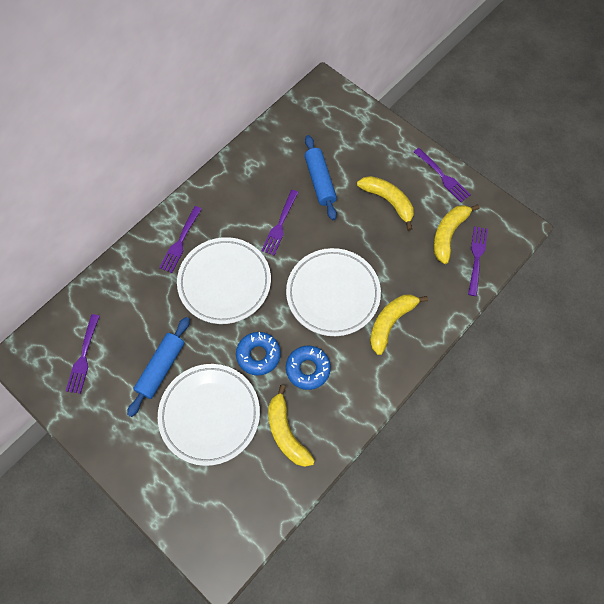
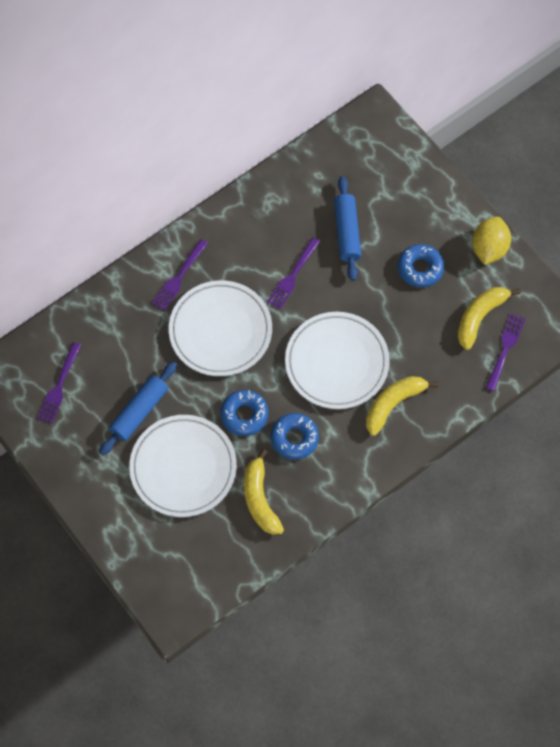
camera: 10 degrees right, 0 degrees up
(388, 201) = (420, 268): yellow banana -> blue donut
(442, 176) = (489, 248): purple fork -> yellow lemon

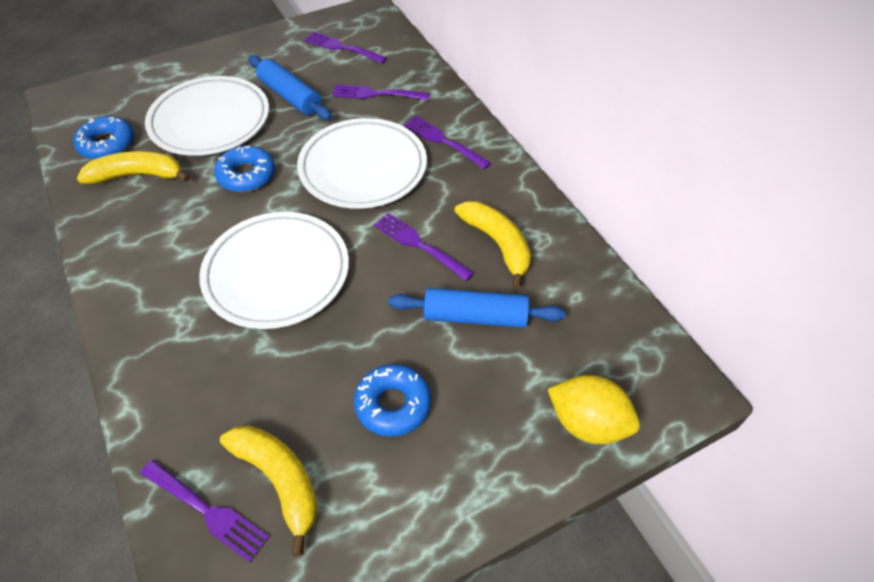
camera: 100 degrees right, 15 degrees down
(125, 340) = (377, 94): none -> purple fork
(294, 438) = (194, 216): blue donut -> blue donut (107, 144)
(393, 404) = (187, 328): yellow banana -> yellow banana (497, 244)
(489, 248) = (405, 526): yellow lemon -> yellow lemon (587, 423)

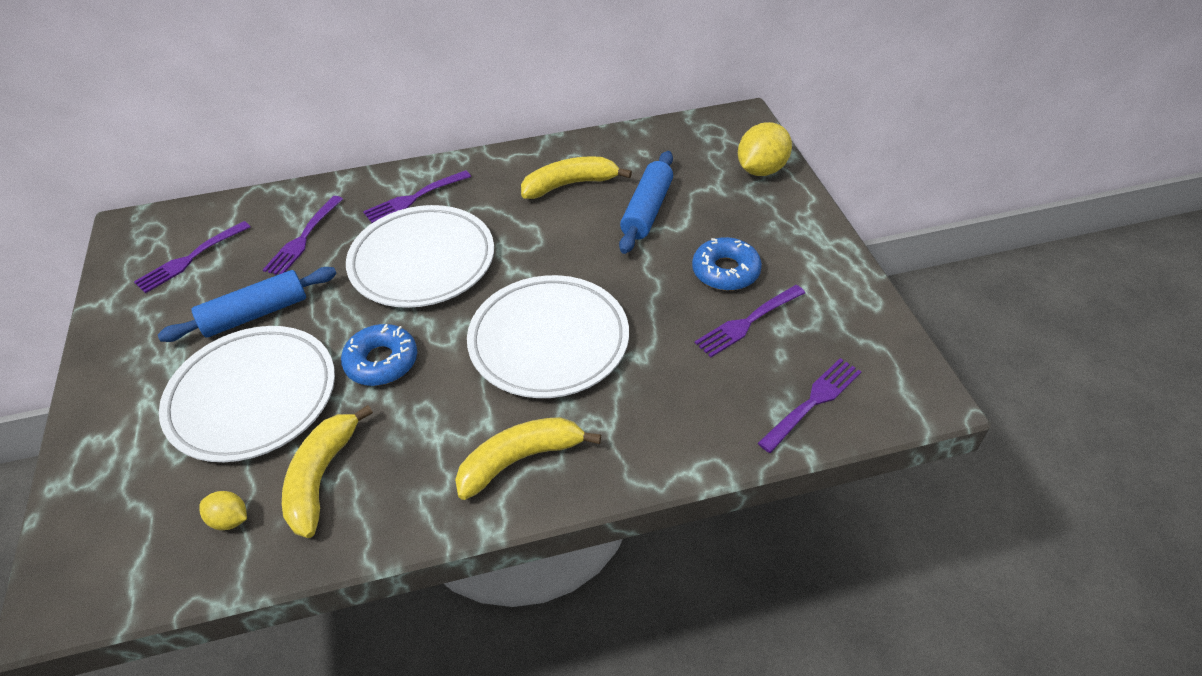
camera: 75 degrees left, 5 degrees down
(107, 144) = (230, 520): blue donut -> yellow lemon
(279, 481) = (788, 350): yellow banana -> yellow banana (520, 460)
(420, 245) = (551, 233): purple fork -> purple fork (748, 321)

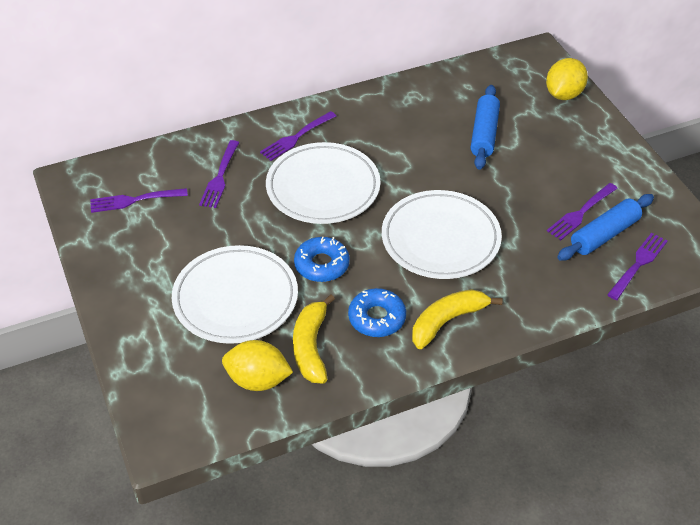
camera: 10 degrees left, 0 degrees up
(191, 258) = (135, 200): purple fork -> purple fork turned 45 degrees clockwise
(230, 520) = (258, 380): yellow lemon -> yellow lemon, size x1.88
(255, 314) = (209, 238): blue rolling pin -> blue rolling pin (604, 234)
(570, 185) = (418, 117): yellow banana -> none
(725, 271) = (556, 177): blue donut -> blue donut (377, 318)

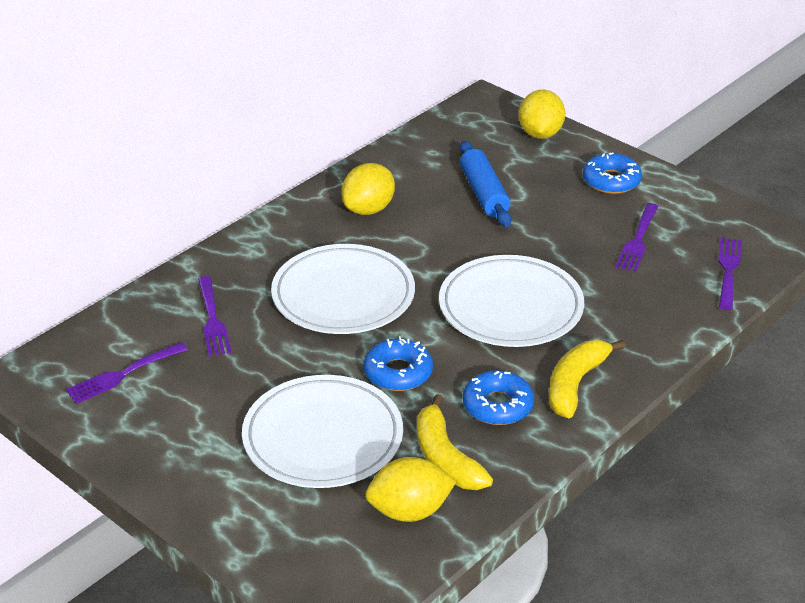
camera: 25 degrees left, 10 degrees down
(296, 137) = (275, 253): purple fork -> none
(387, 121) = (368, 209): none -> yellow lemon
(594, 153) = (611, 181): none -> blue donut
(604, 234) = (675, 253): blue rolling pin -> none

